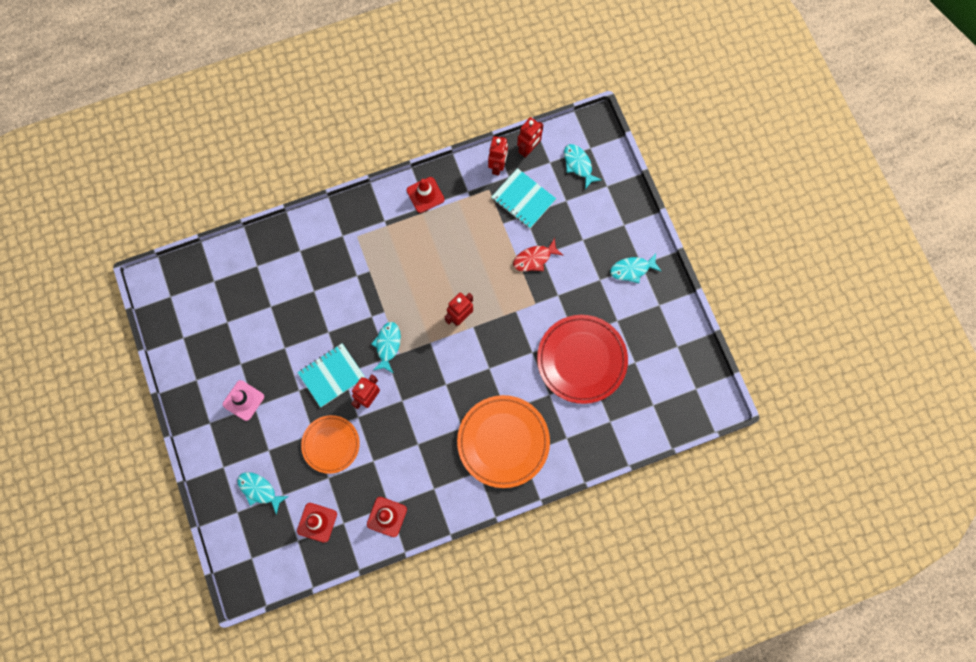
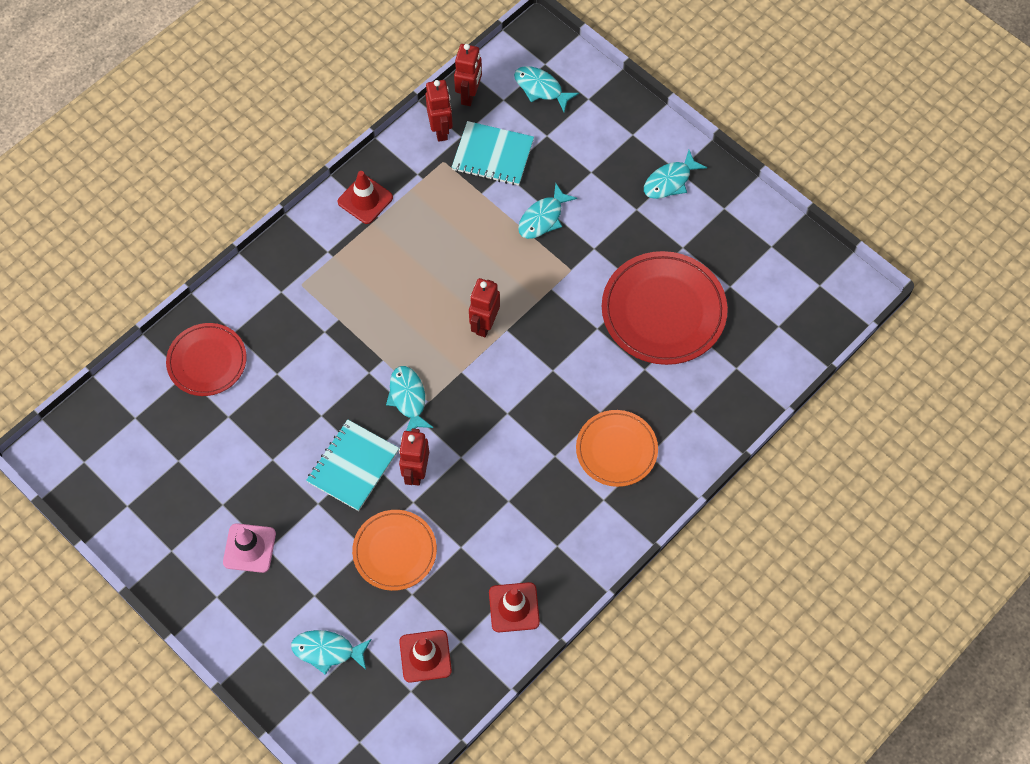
camera: 25 degrees left, 10 degrees down
(274, 263) = (207, 361): none -> red plate
(503, 442) = (616, 450): orange plate -> orange plate, size x0.63
(534, 259) = (543, 218): red fish -> turquoise fish

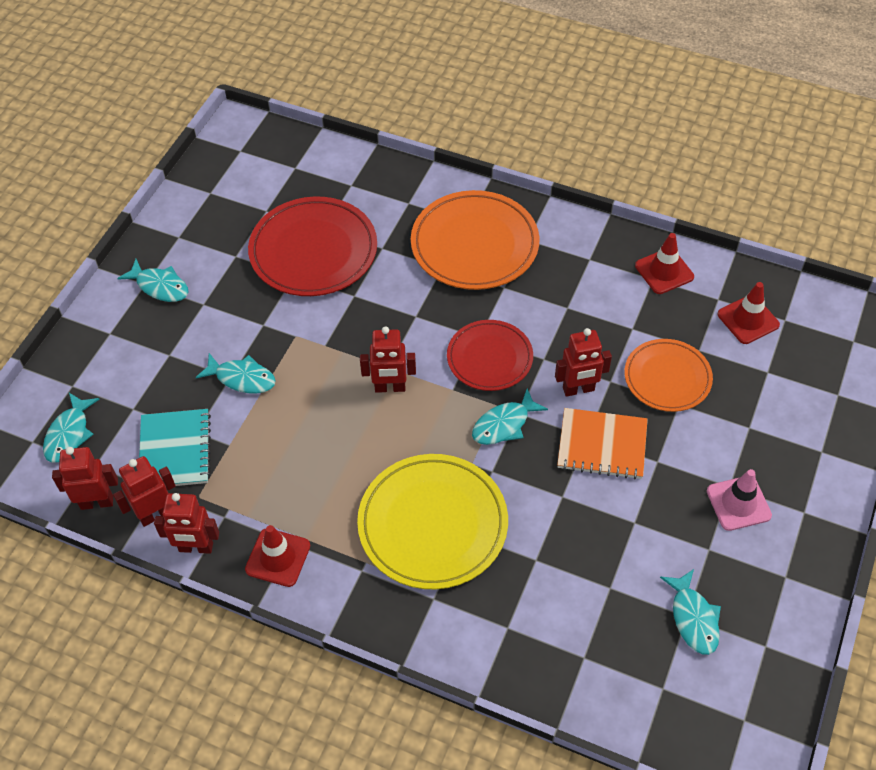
camera: 110 degrees left, 10 degrees down
(207, 361) = (556, 640): red plate -> red plate (489, 358)
(327, 651) = (793, 396): turquoise fish -> turquoise fish (693, 618)
(342, 312) = (433, 524): none -> yellow plate
(353, 466) = (602, 445): turquoise notebook -> orange notebook
(399, 149) = (196, 547): none -> red robot
(616, 450) = (474, 244): orange plate -> orange plate, size x1.59

